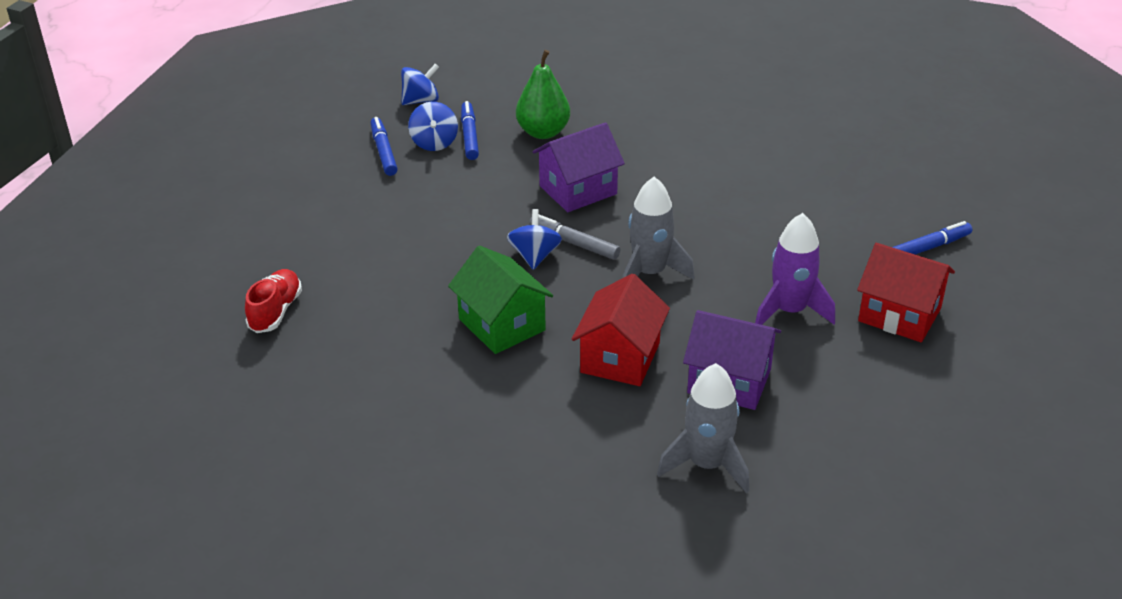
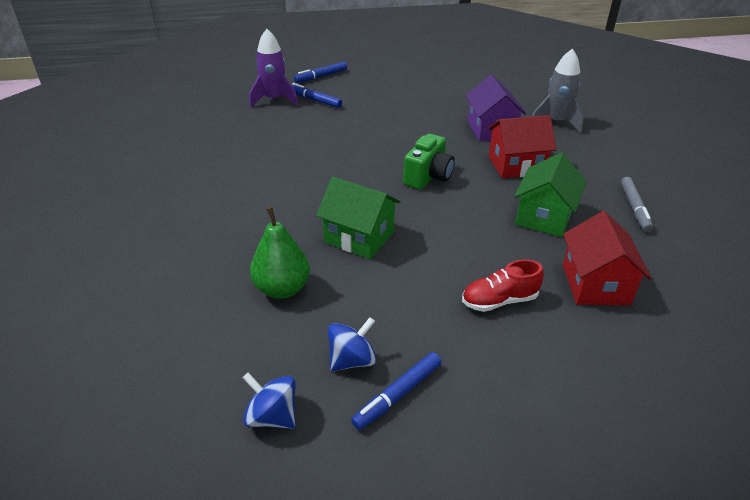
camera: 120 degrees left, 0 degrees up
(275, 311) = (678, 340): red shoe -> red shoe (499, 301)
(470, 136) = (321, 338): blue marker -> blue marker (321, 76)
(534, 256) = (460, 229): blue spinning top -> none
(574, 243) = (427, 216): grey marker -> grey marker (634, 208)
(578, 190) = (359, 237): purple house -> green house
(650, 273) = (428, 177): grey rocket -> green camera
(789, 311) = (413, 126): purple rocket -> purple rocket (274, 100)
(899, 315) = (383, 98): red house -> red house (595, 284)

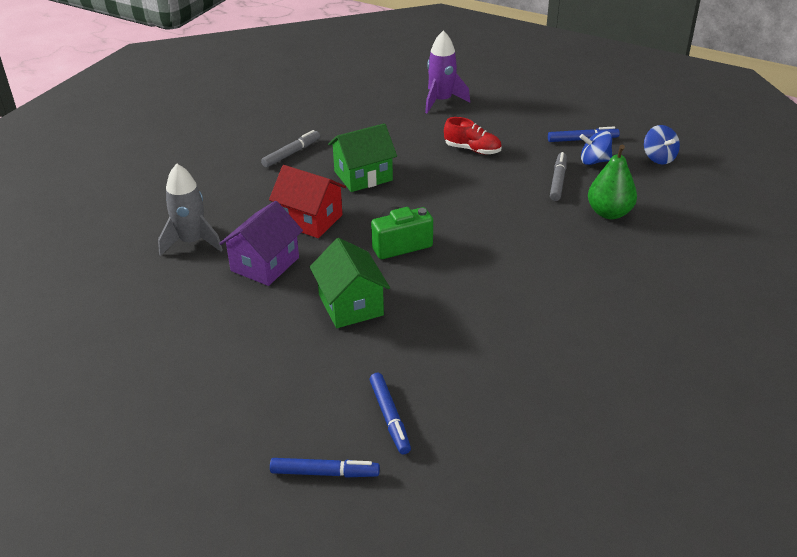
camera: 140 degrees left, 0 degrees up
(274, 100) = (442, 450): purple rocket -> purple rocket (441, 101)
(359, 237) = (519, 222): green house -> green house (350, 305)
(367, 305) = (558, 181): none -> grey marker
(595, 284) = (402, 133): red house -> none

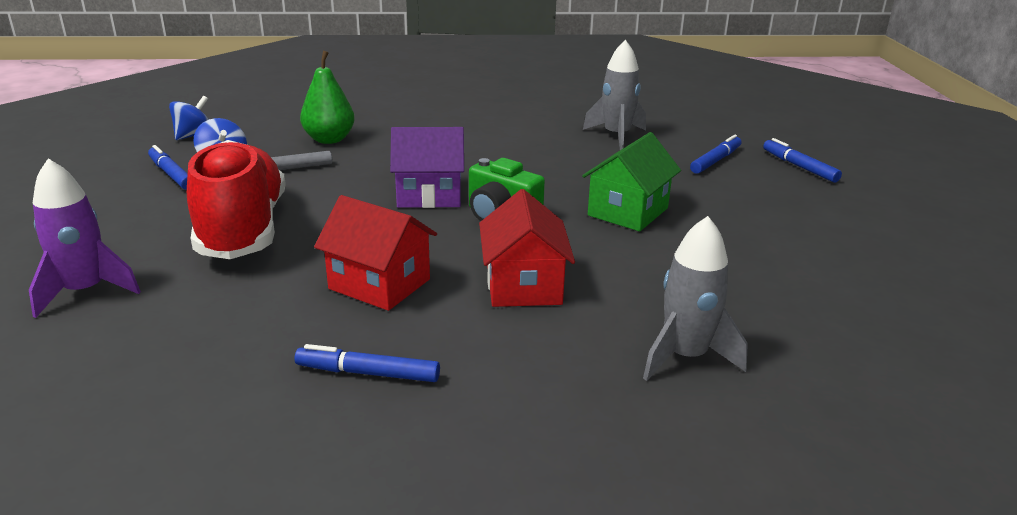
camera: 125 degrees left, 10 degrees down
(265, 264) = (643, 281): purple house -> purple house (429, 195)
(291, 153) = (368, 373): grey marker -> blue marker
(363, 176) = (379, 284): green house -> red house
(472, 149) = (243, 229): red shoe -> red shoe, size x2.12
(501, 382) = (616, 136): none -> grey rocket

